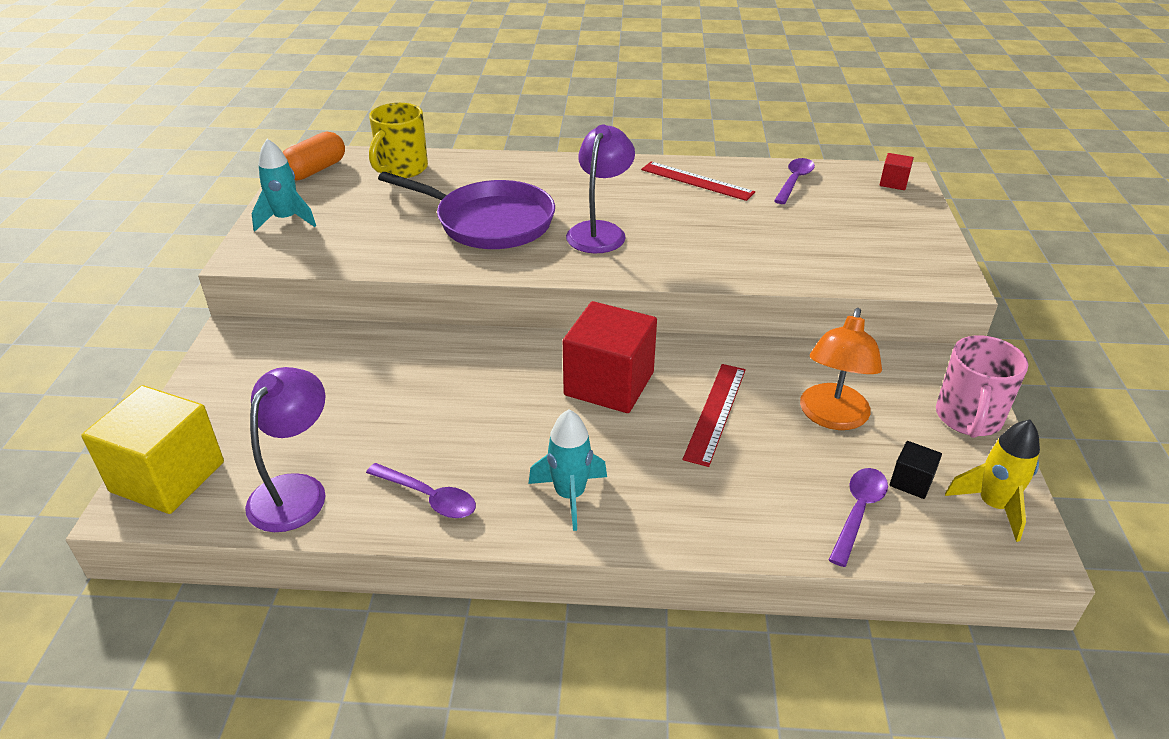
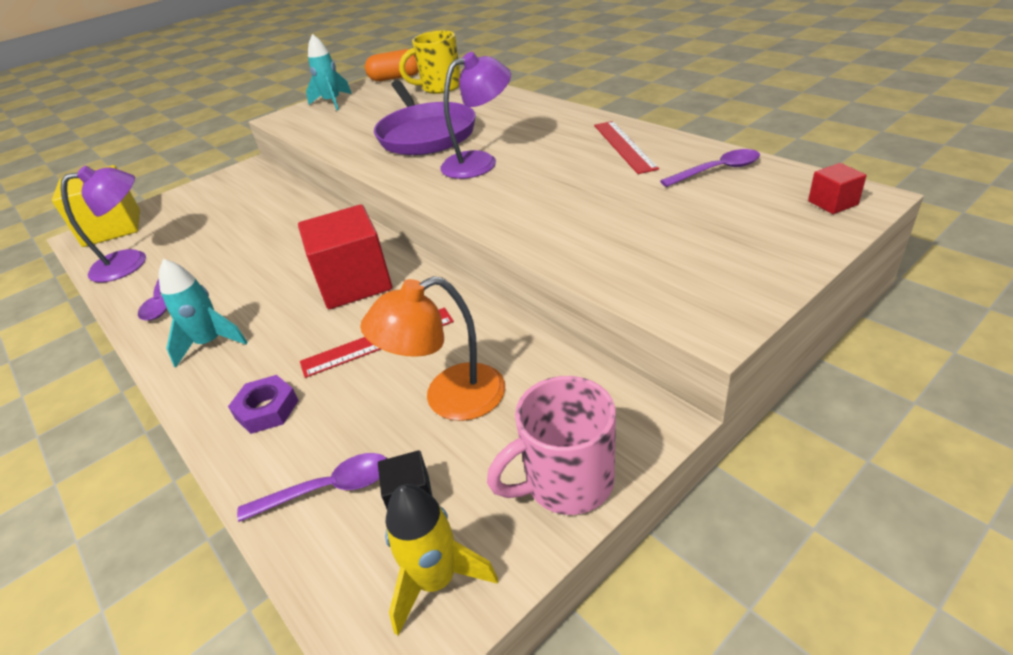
camera: 50 degrees right, 0 degrees up
(722, 502) = (267, 409): none -> purple nut

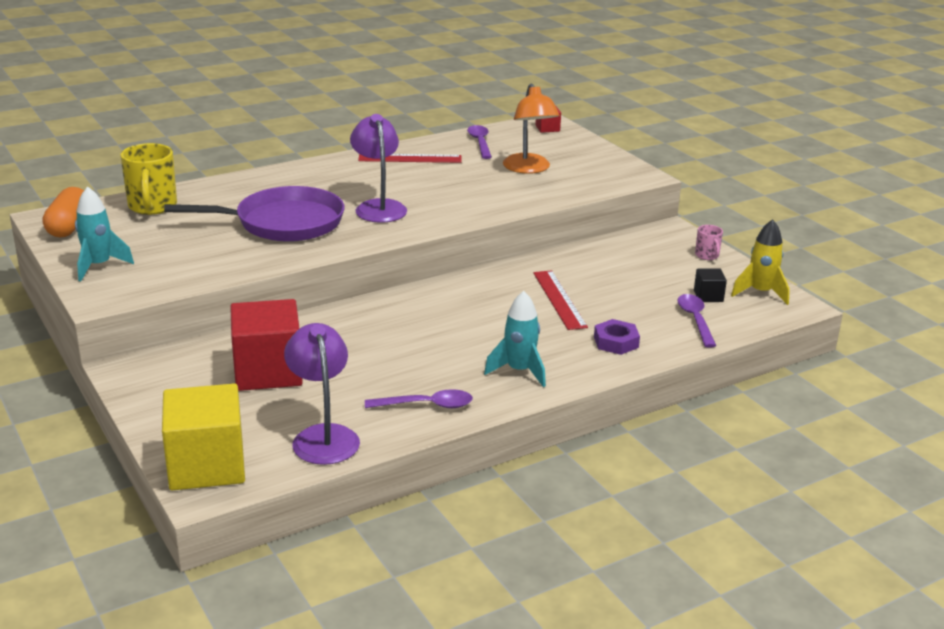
camera: 85 degrees left, 10 degrees down
(354, 283) = (471, 306): red cube -> red cube (268, 372)
(449, 398) = (631, 279): orange lamp -> orange lamp (529, 169)
(566, 482) = (707, 256): pink mug -> pink mug, size x0.51

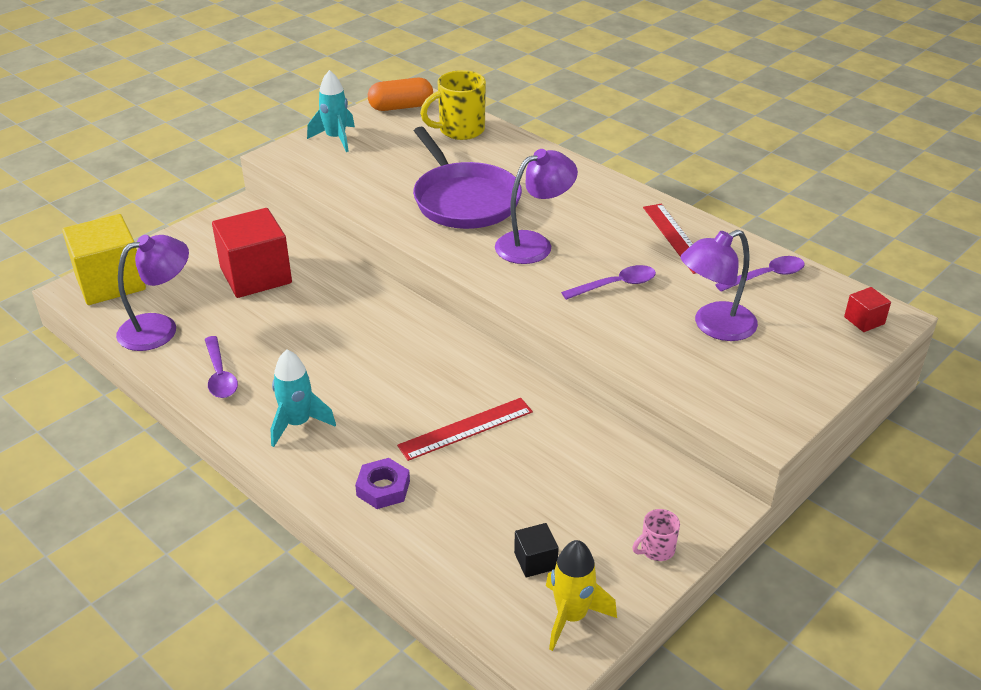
camera: 75 degrees right, 10 degrees up
(529, 169) = (714, 326): orange lamp -> purple lamp
(695, 320) = (464, 554): purple spoon -> purple spoon (615, 285)

